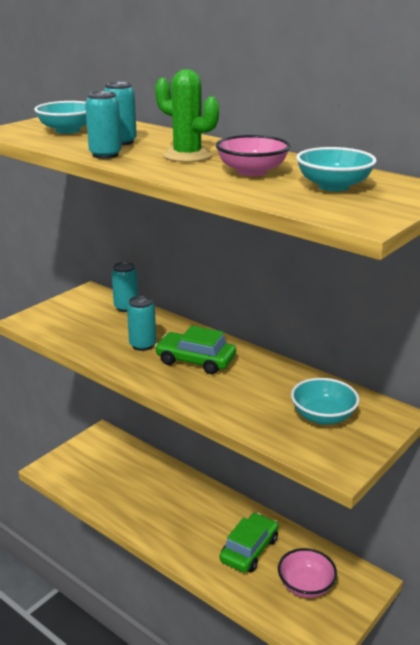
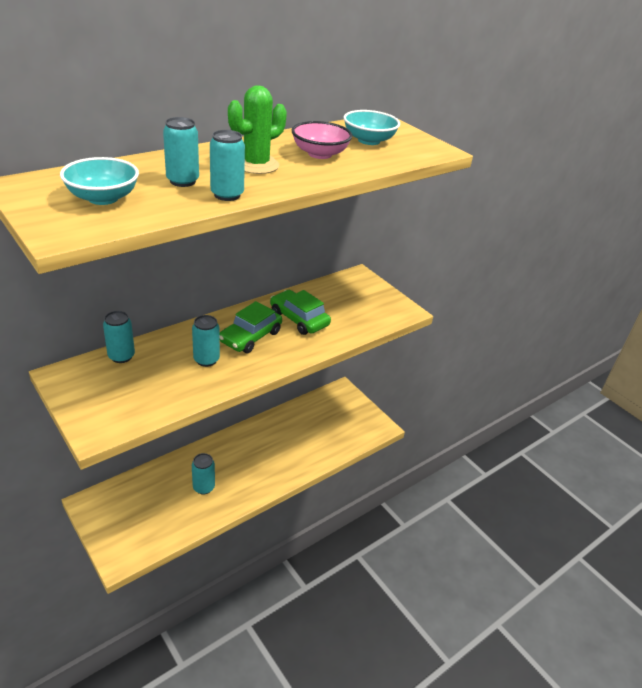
camera: 80 degrees left, 10 degrees up
(144, 496) = (204, 487): none -> turquoise can
(249, 550) = (293, 438): green car -> green car (299, 319)
(306, 585) = (335, 419): pink bowl -> none
(323, 416) = (352, 301): turquoise bowl -> none

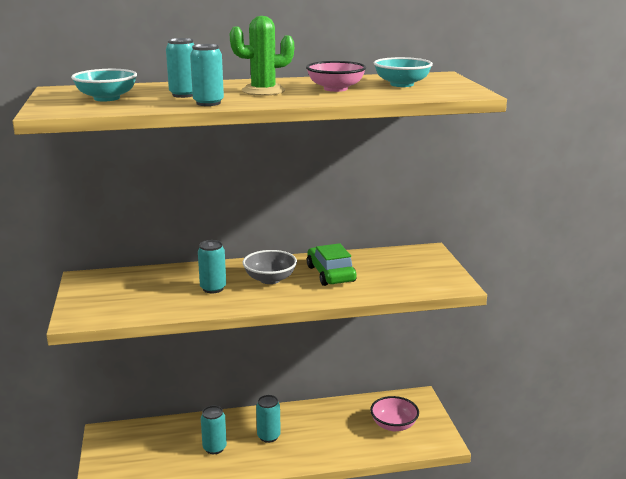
camera: 30 degrees right, 15 degrees down
(121, 356) = (143, 274): turquoise can -> turquoise can (268, 436)
(250, 337) = (270, 279): green car -> grey bowl
(337, 421) = (393, 425): none -> pink bowl

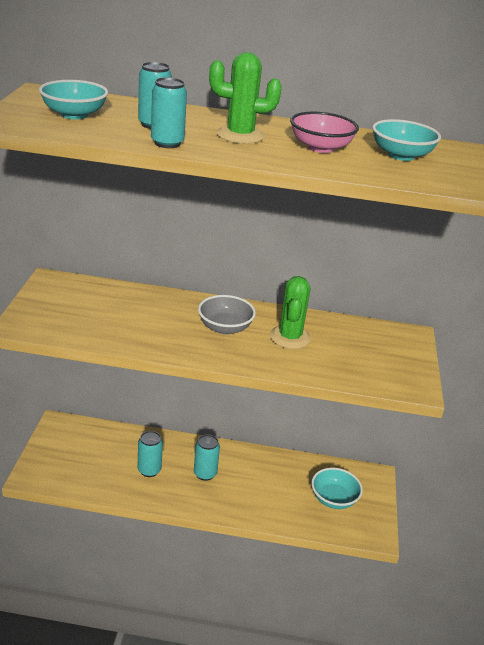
camera: 15 degrees right, 10 degrees up
(213, 288) = (163, 324): turquoise can -> none
(330, 274) = (290, 337): green car -> green cactus
(393, 425) = (334, 499): pink bowl -> turquoise bowl

